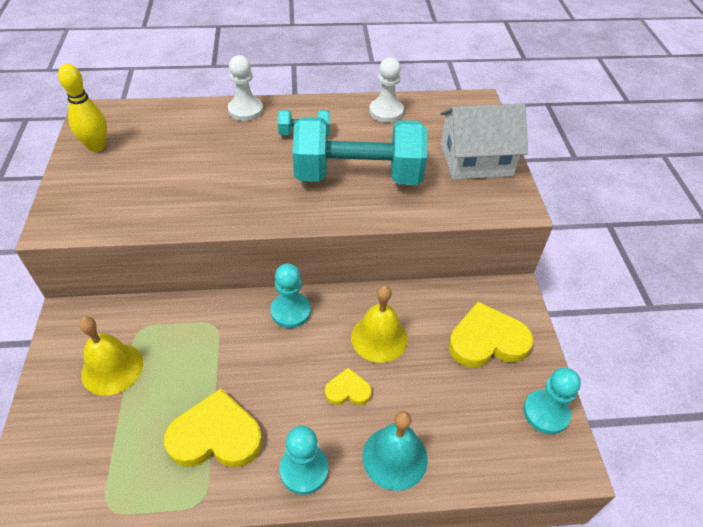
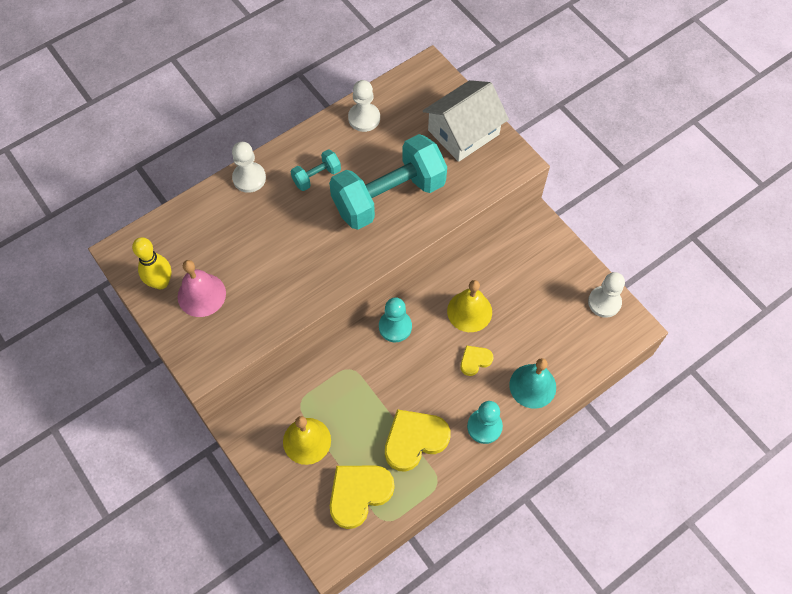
camera: 30 degrees left, 15 degrees up
(118, 171) = (201, 295): none -> pink bell
(487, 340) = (541, 271): yellow heart -> yellow heart (359, 494)
(546, 413) = (604, 302): turquoise pawn -> white pawn

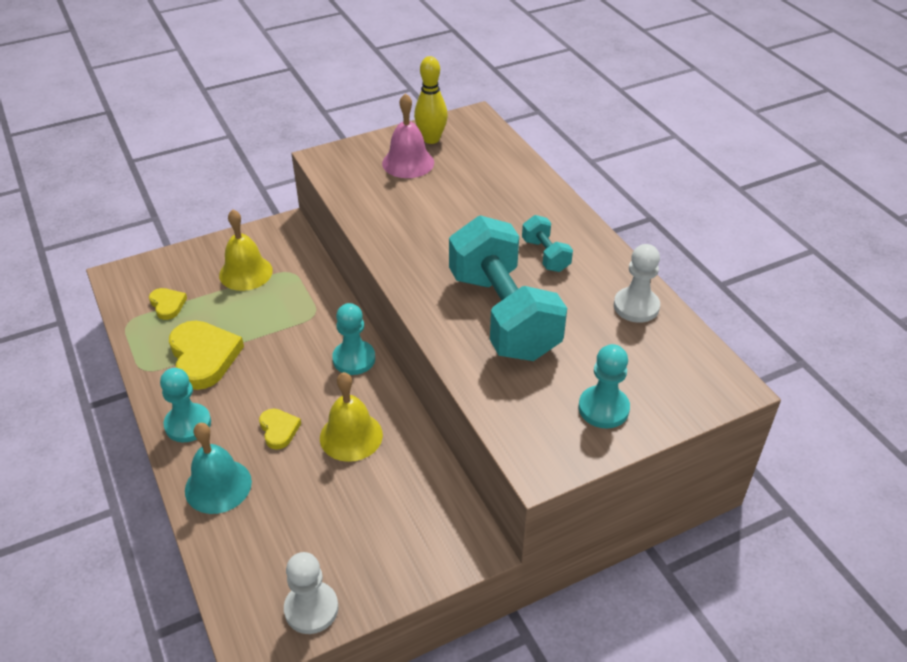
camera: 100 degrees right, 20 degrees down
(249, 178) = (552, 203): white pawn -> none
(359, 494) = (167, 305): yellow heart -> yellow heart, size x0.52
(463, 132) = (603, 408): white house -> turquoise pawn

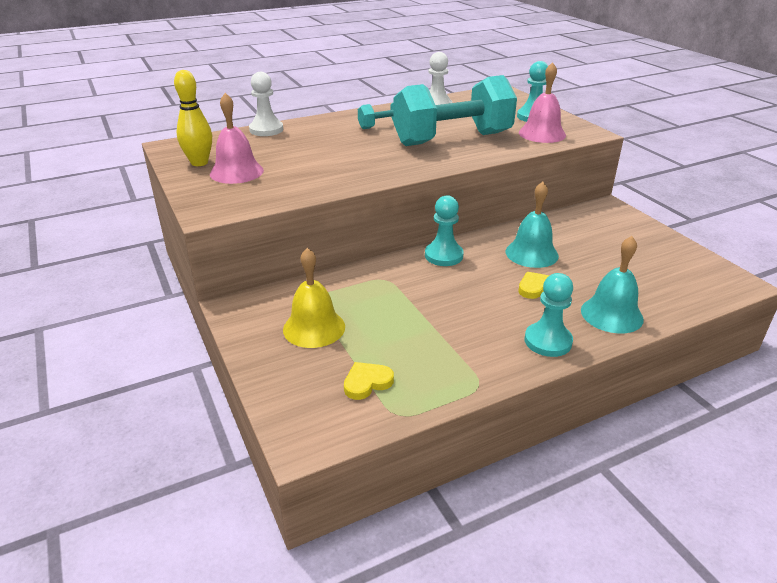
camera: 90 degrees left, 10 degrees down
(203, 357) = (452, 342): yellow heart -> none
(311, 609) = (695, 262): white pawn -> white pawn (266, 130)
(351, 436) = (531, 253): yellow bell -> turquoise bell
(530, 408) = (542, 134): none -> pink bell

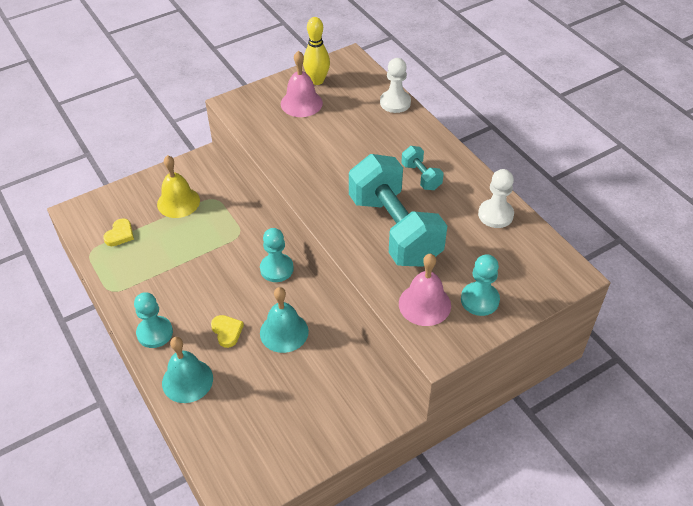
camera: 85 degrees right, 15 degrees up
(367, 382) = (120, 234): yellow heart -> yellow heart turned 60 degrees clockwise

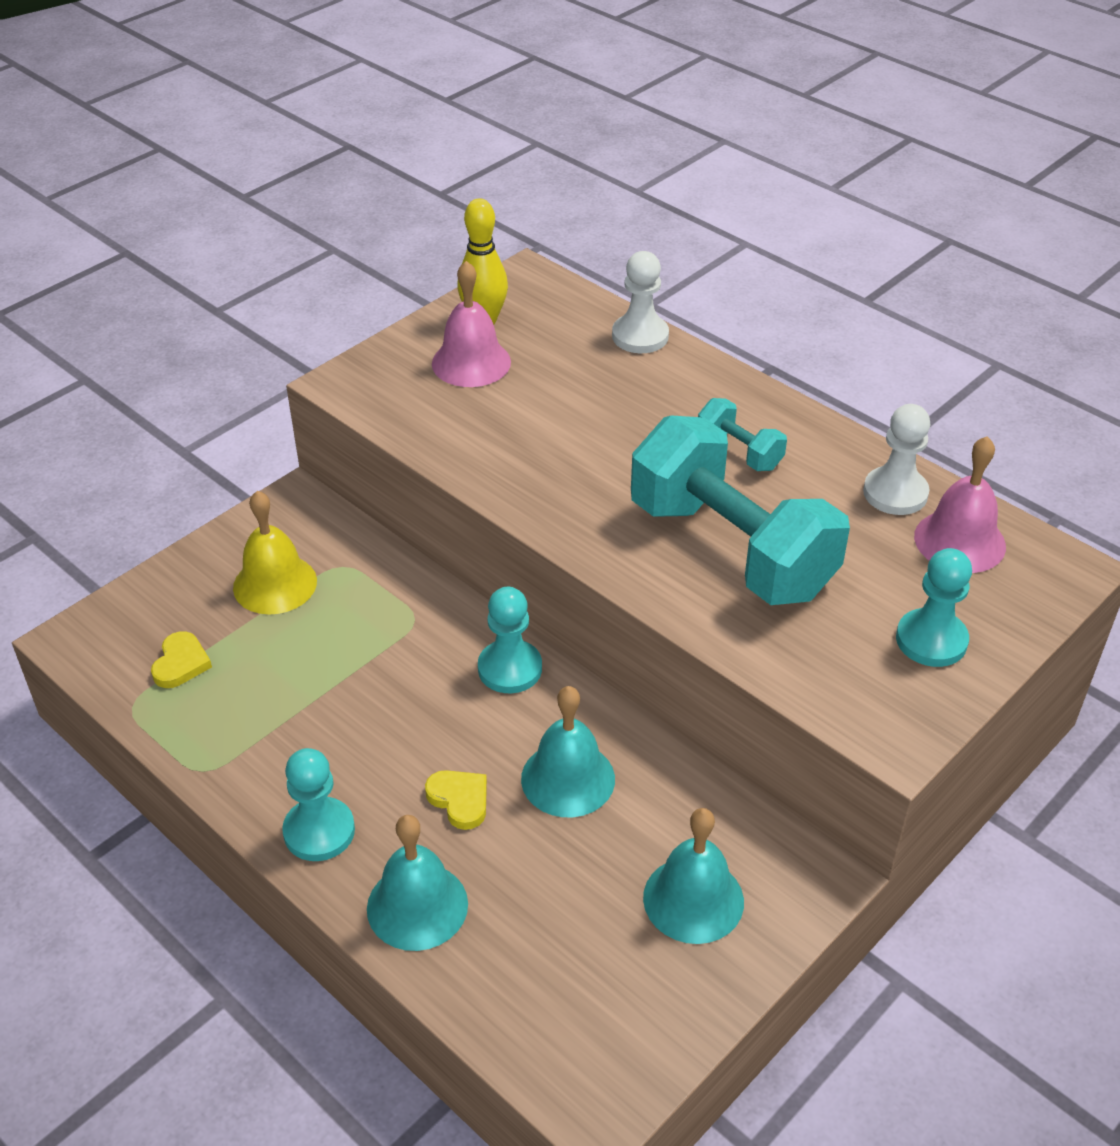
camera: 15 degrees left, 5 degrees down
(322, 407) = (693, 899): none -> turquoise bell
(424, 304) = (839, 666): pink bell -> pink bell (959, 541)

